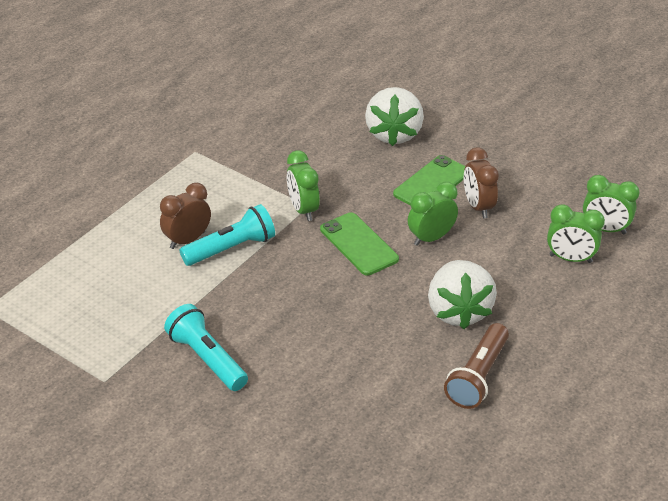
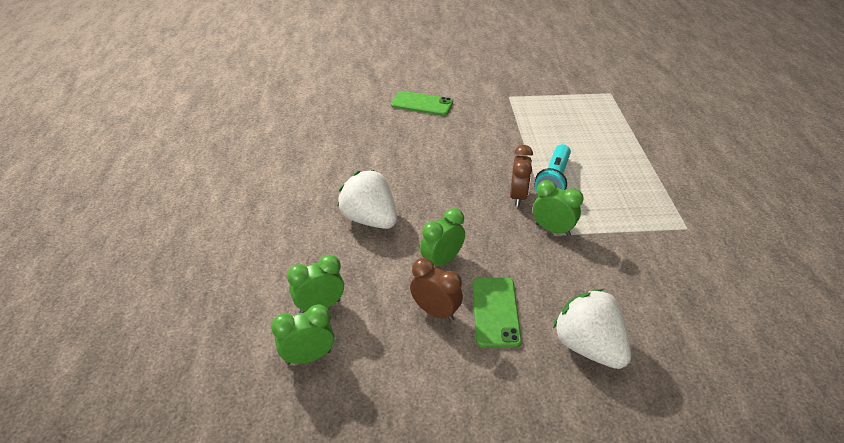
camera: 140 degrees right, 0 degrees up
(187, 240) = (584, 171): brown clock -> brown clock (518, 196)
(207, 359) = (478, 125): turquoise flashlight -> none
(358, 244) = (484, 227): green phone -> green phone (422, 104)
(431, 238) = (442, 261): green clock -> green clock turned 150 degrees counterclockwise
(478, 376) = (322, 189): brown flashlight -> none

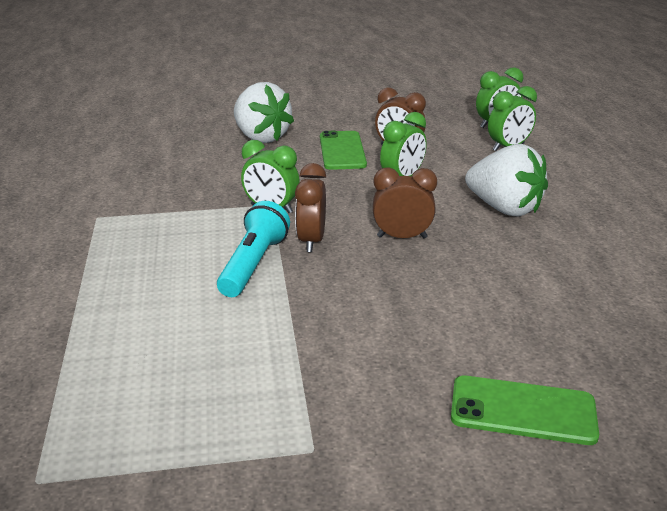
camera: 175 degrees right, 10 degrees down
(455, 196) = (402, 237): none -> brown clock

